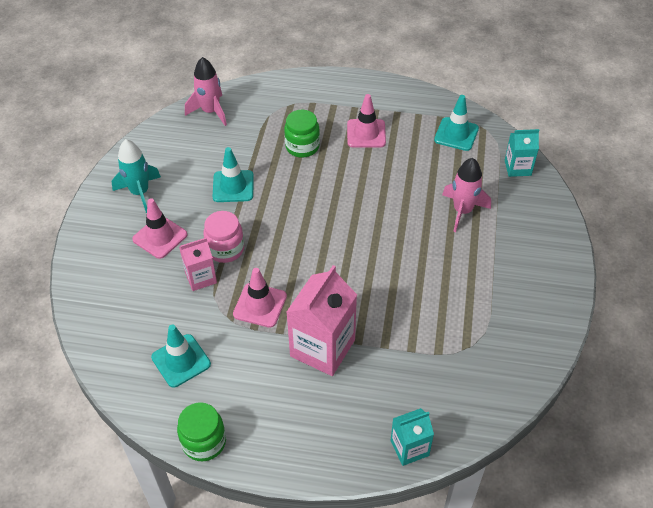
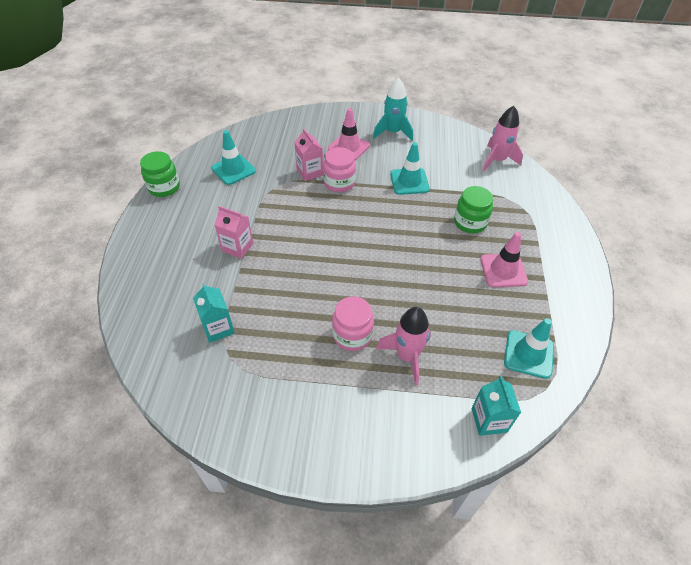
camera: 85 degrees right, 0 degrees up
(260, 305) = (282, 207): pink traffic cone -> none
(322, 348) = (237, 247): pink carton -> pink carton, size x0.56
(409, 448) = (131, 307): turquoise carton -> turquoise carton (218, 328)
(441, 248) = (352, 335): none -> pink jar

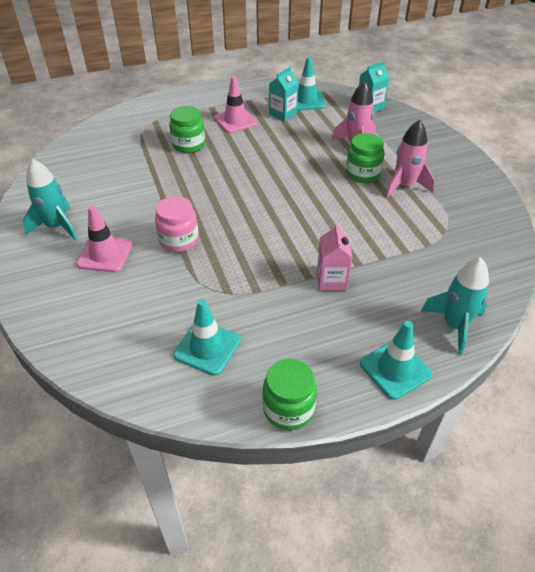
camera: 115 degrees left, 5 degrees down
(140, 295) = (454, 325): none -> turquoise rocket
(218, 328) = (430, 249): turquoise carton -> turquoise carton (283, 114)
(309, 172) = (172, 271): pink carton -> none
(352, 335) = (362, 174): pink jar -> green jar
(409, 181) = (148, 192): turquoise traffic cone -> turquoise traffic cone (395, 369)
(497, 160) = (83, 146): pink rocket -> pink rocket (404, 186)

